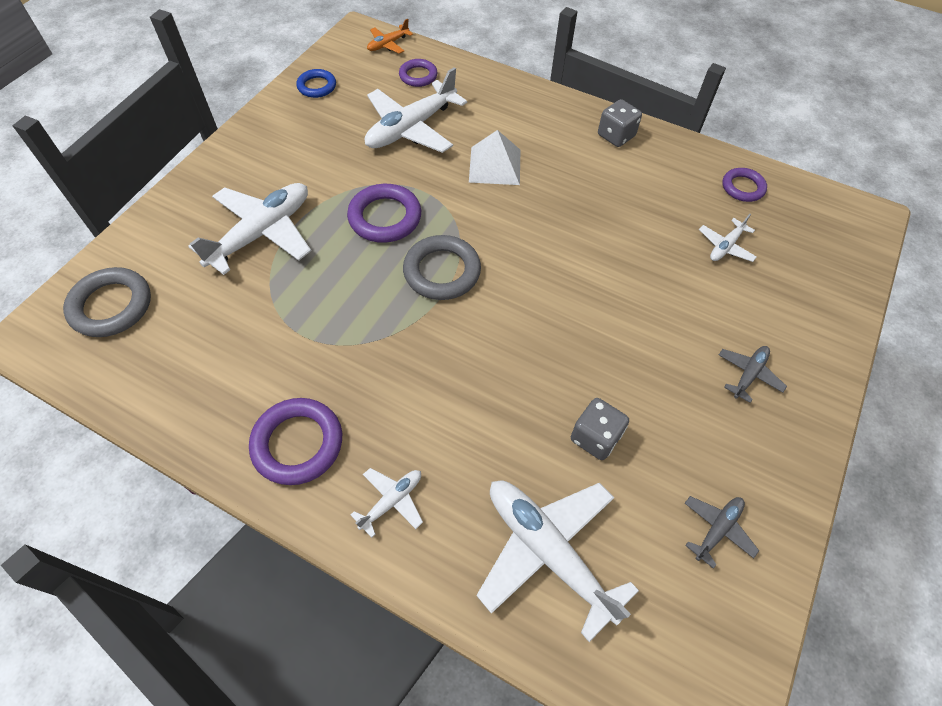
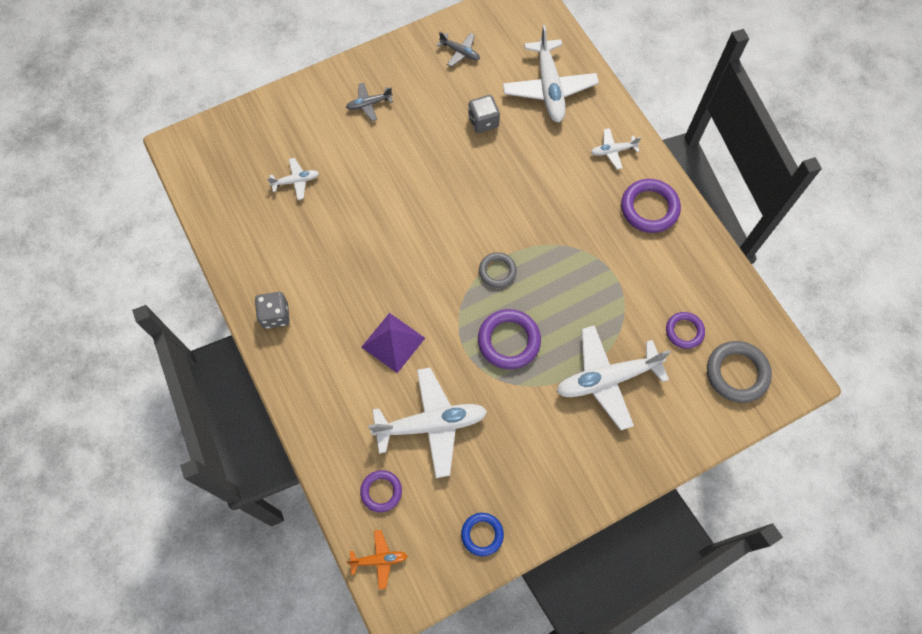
camera: 145 degrees left, 10 degrees up
(442, 271) = (497, 271): grey ring -> grey ring, size x0.62
(495, 165) = (393, 342): white pyramid -> purple pyramid
(717, 529) = (460, 52): grey plane -> grey plane turned 135 degrees counterclockwise
(742, 187) = (234, 215): purple ring -> purple ring (684, 331)

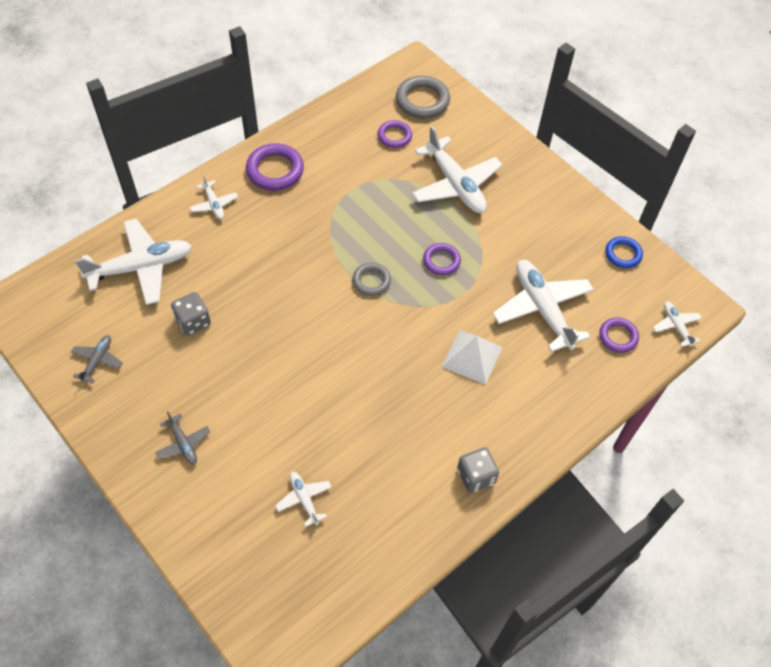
camera: 105 degrees left, 10 degrees down
(379, 560) = (676, 326): orange plane -> white plane
(393, 342) = (472, 357): purple pyramid -> white pyramid
(509, 341) = (441, 261): purple ring -> purple ring, size x0.62

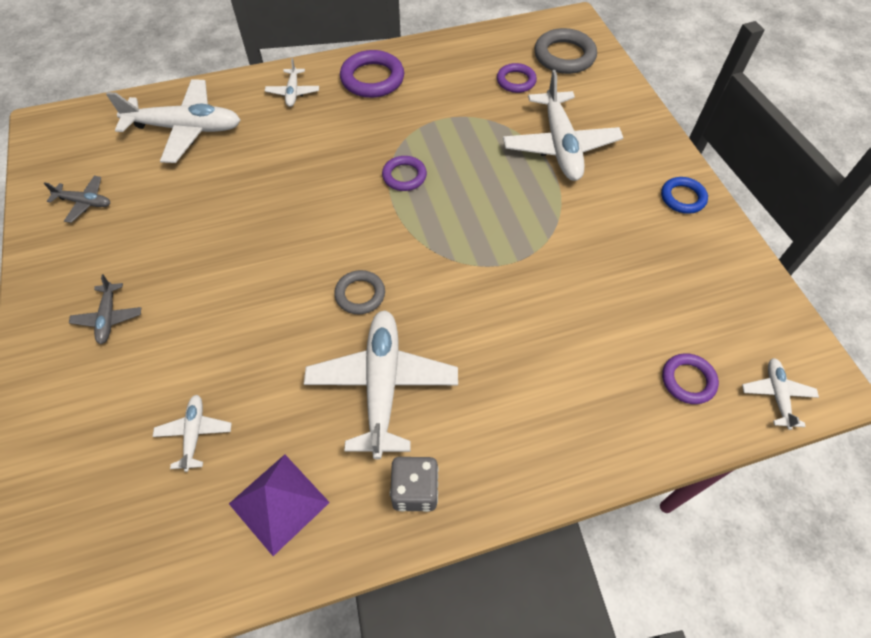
camera: 25 degrees right, 0 degrees up
(97, 361) = (85, 203): grey plane -> grey plane turned 60 degrees clockwise
(193, 321) = (201, 196): grey dice -> none
(371, 281) = (412, 215): grey ring -> grey ring (360, 294)
(390, 519) = (279, 503): none -> purple pyramid
(441, 261) = (503, 219): purple ring -> purple ring (404, 176)
(472, 357) = (485, 339): white pyramid -> none
(542, 308) = (601, 312): white plane -> white plane (382, 385)
(623, 254) = (736, 282): blue ring -> blue ring (682, 198)

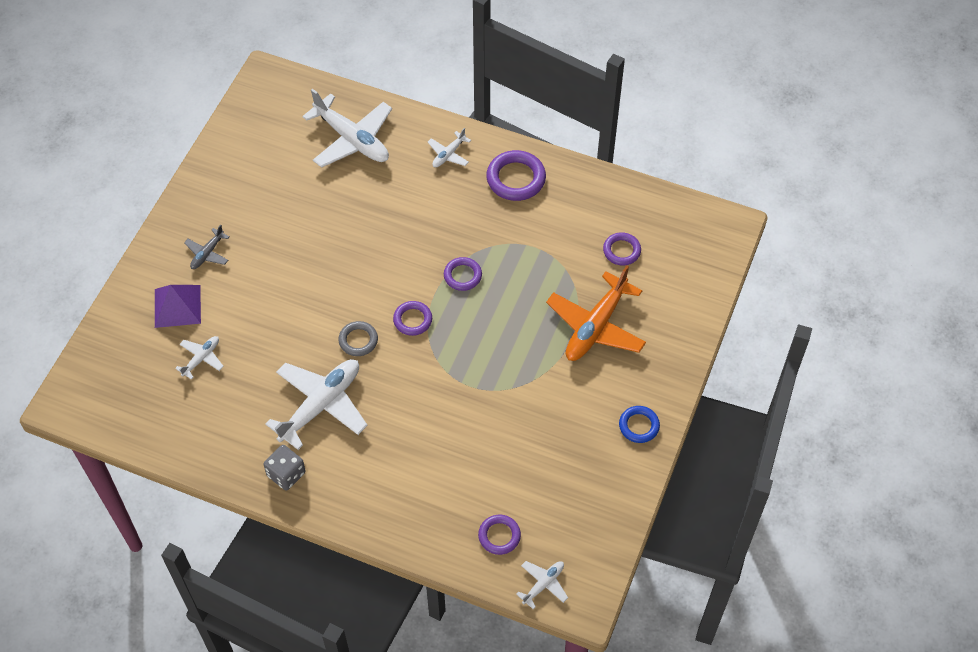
camera: 40 degrees right, 0 degrees up
(85, 203) = (249, 160): grey plane -> none
(279, 503) = (214, 427): purple pyramid -> purple pyramid (177, 306)
(396, 241) = (412, 320): none -> purple ring
(560, 146) = (595, 326): white plane -> orange plane
(564, 56) = (685, 253): grey ring -> none

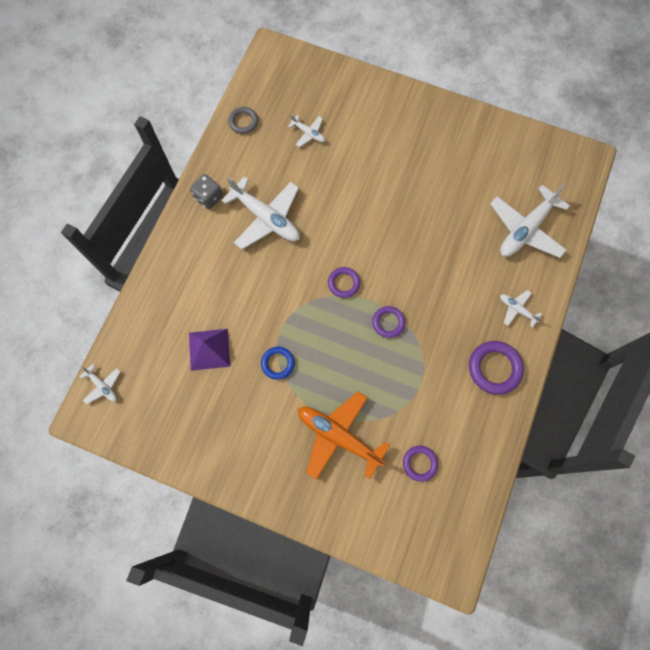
camera: 90 degrees right, 15 degrees up
(177, 306) = (354, 113): purple pyramid -> purple pyramid (209, 349)
(207, 253) = (403, 129): grey plane -> none
(358, 340) = (324, 242): grey ring -> grey ring (243, 122)
(499, 536) = (146, 352): purple ring -> none
(639, 426) = (238, 470): blue ring -> blue ring (278, 363)

